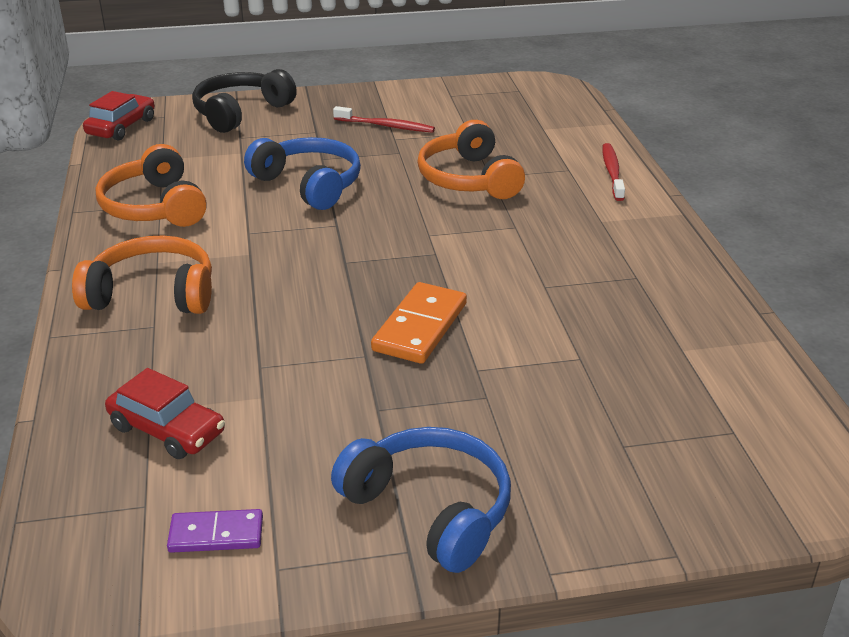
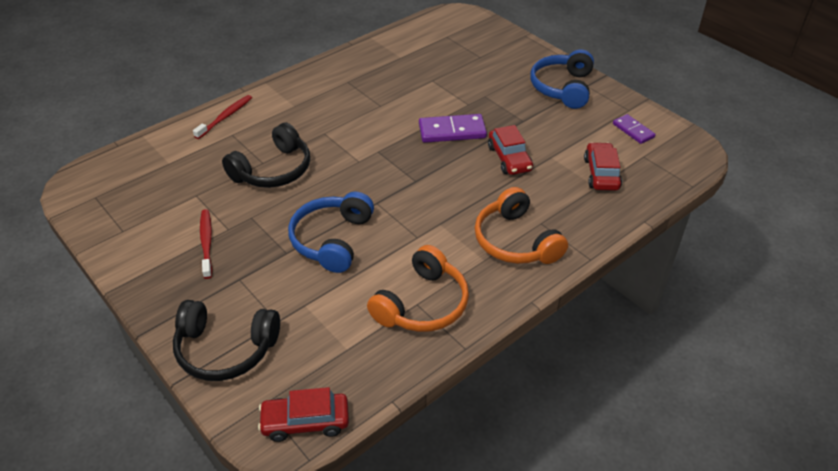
camera: 120 degrees left, 10 degrees up
(303, 354) = (509, 158): none -> red car
(420, 327) = (452, 131): orange domino -> purple domino
(469, 179) = (273, 170): orange headphones -> black headphones
(612, 172) = (225, 117): red toothbrush -> red toothbrush turned 150 degrees clockwise

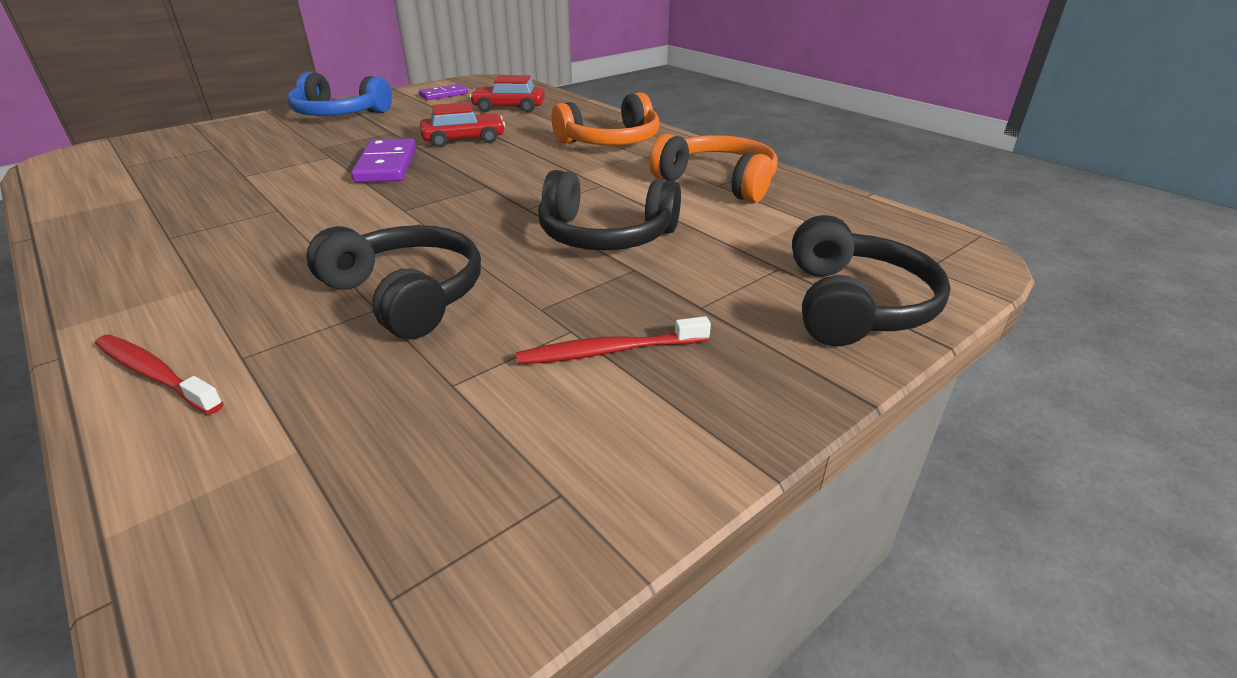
camera: 90 degrees left, 10 degrees down
(305, 422) = (932, 239): red car -> none
(332, 240) = (605, 235): blue headphones -> black headphones

